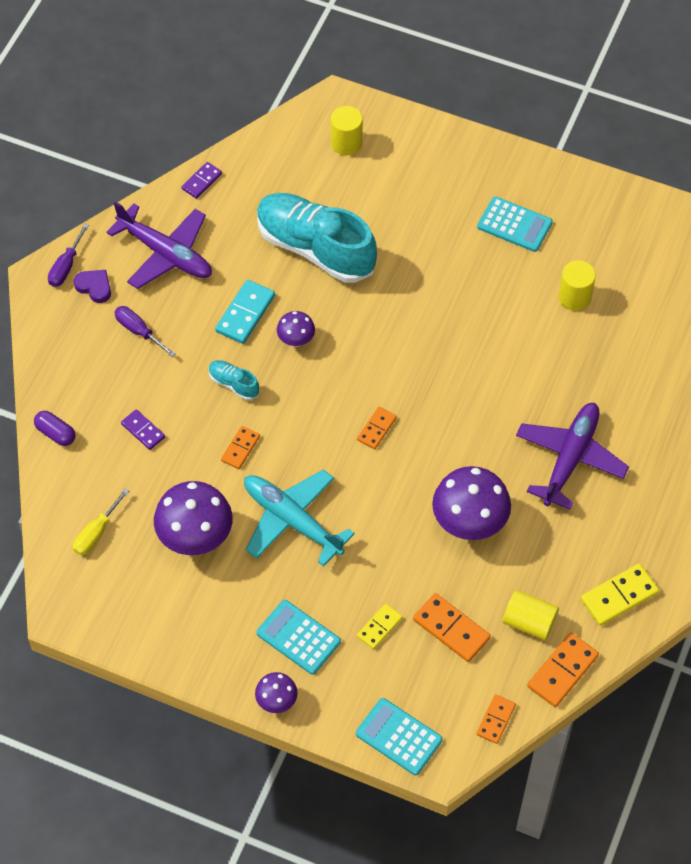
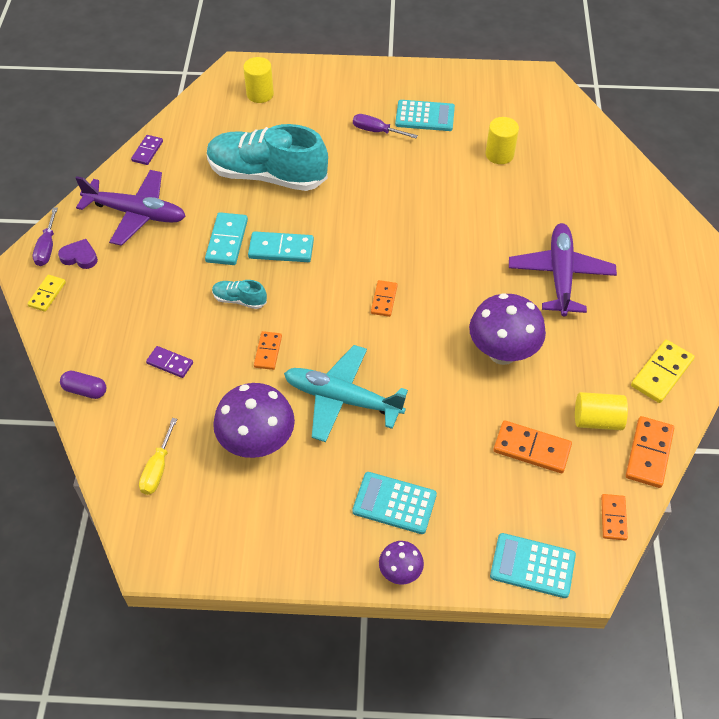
camera: 20 degrees left, 5 degrees down
(139, 331) = (134, 281): purple screwdriver -> purple screwdriver (376, 131)
(296, 340) = (281, 249): purple mushroom -> turquoise domino
(379, 627) = (466, 468): yellow domino -> yellow domino (47, 294)

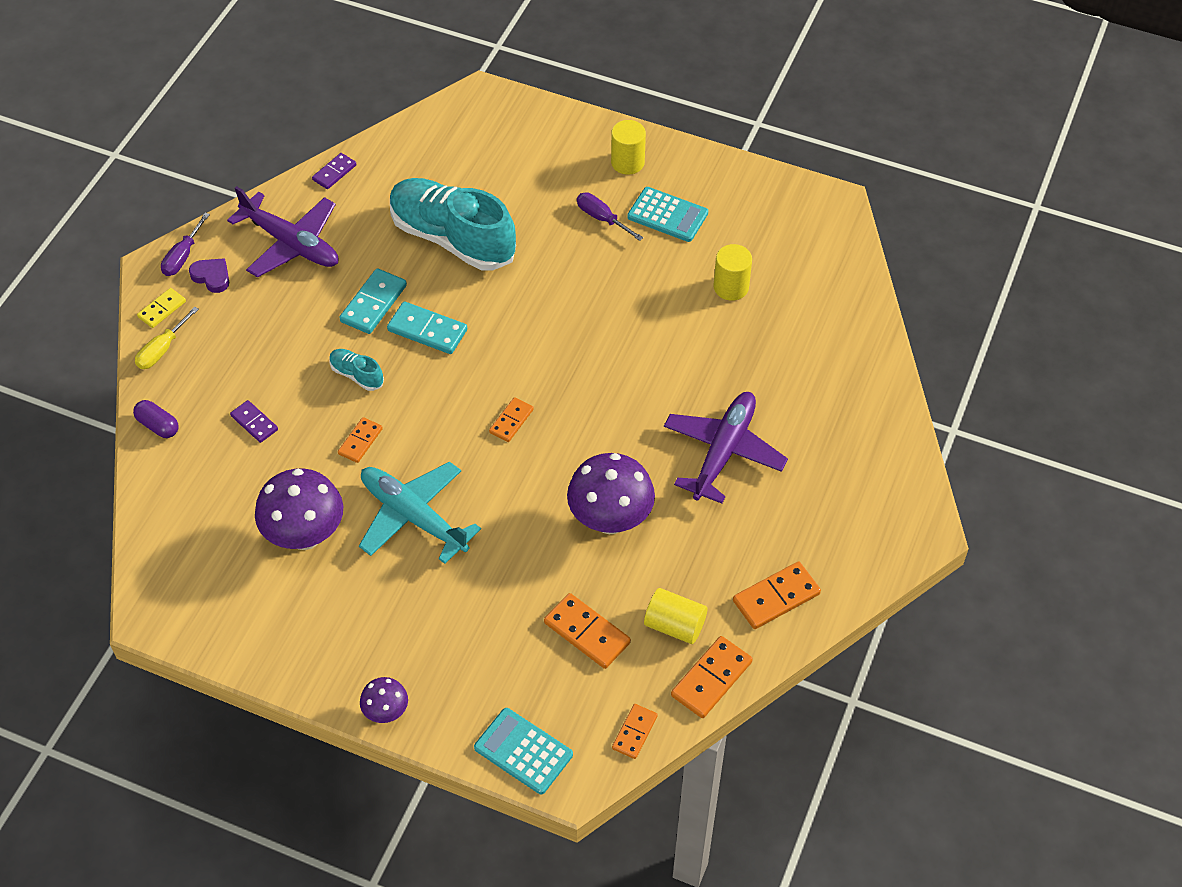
camera: 20 degrees right, 0 degrees up
(158, 468) = (195, 530): yellow screwdriver -> yellow screwdriver (162, 350)
(260, 94) = (490, 135): yellow cylinder -> yellow cylinder (627, 162)
(394, 503) = (414, 642): turquoise calculator -> none
(661, 373) = (776, 597): yellow domino -> orange domino

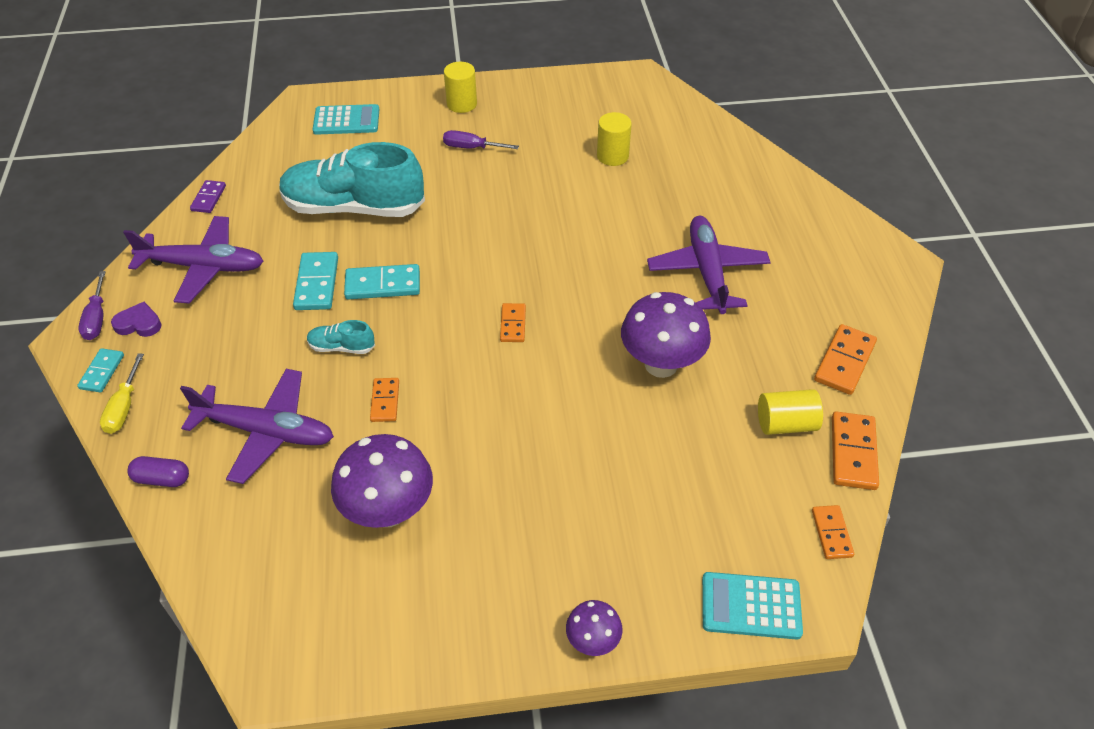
camera: 30 degrees left, 5 degrees down
(162, 309) = (102, 372): yellow domino -> turquoise domino
(254, 423) = (266, 431): purple domino -> purple plane
(414, 517) = (484, 443): turquoise plane -> none
(587, 633) = (719, 467): orange domino -> none
(667, 215) = (522, 127): turquoise calculator -> turquoise calculator (346, 121)

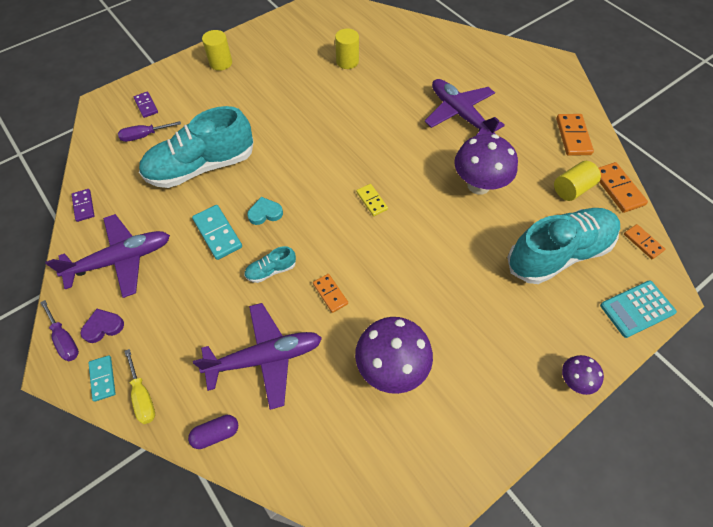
camera: 30 degrees left, 10 degrees up
(346, 121) = (146, 106): turquoise calculator -> purple domino
(383, 285) = (265, 213): turquoise domino -> turquoise heart
(471, 148) = (251, 91): purple screwdriver -> purple screwdriver (144, 136)
(513, 324) = (371, 201): orange domino -> yellow domino
(699, 490) = (558, 253): none -> turquoise shoe

